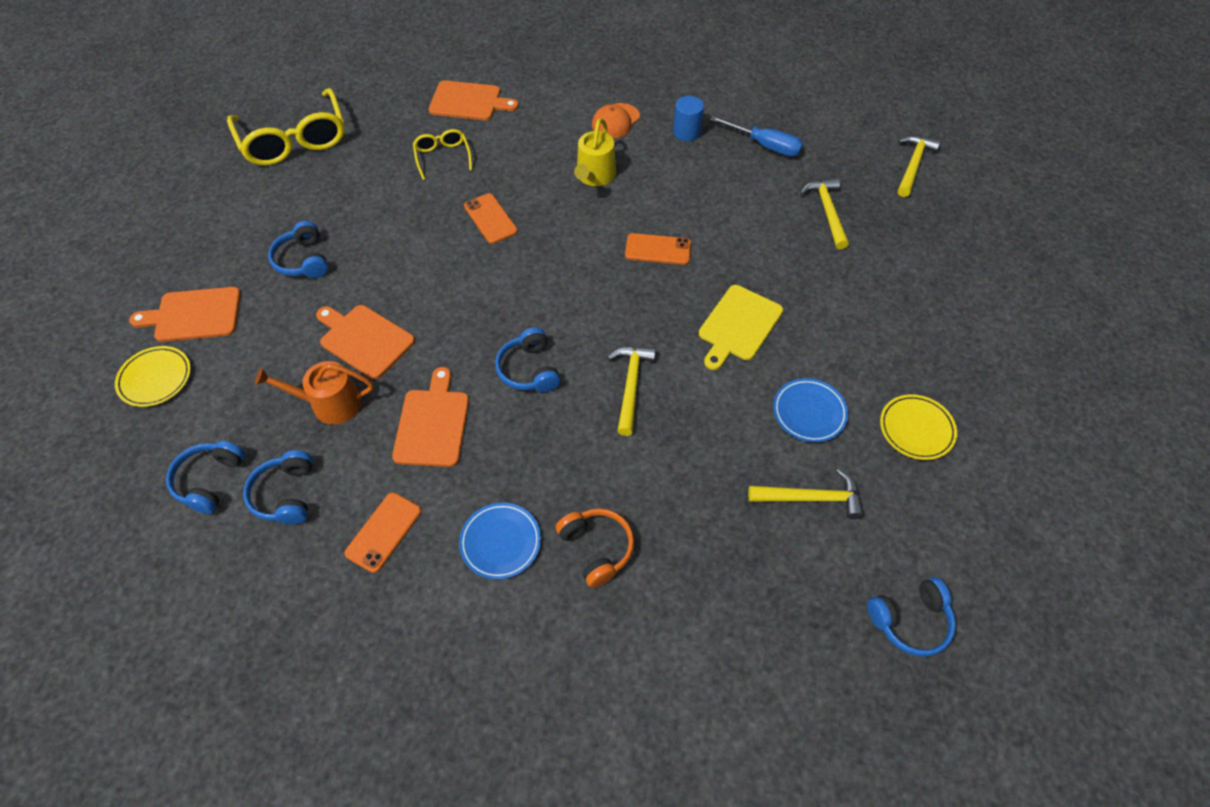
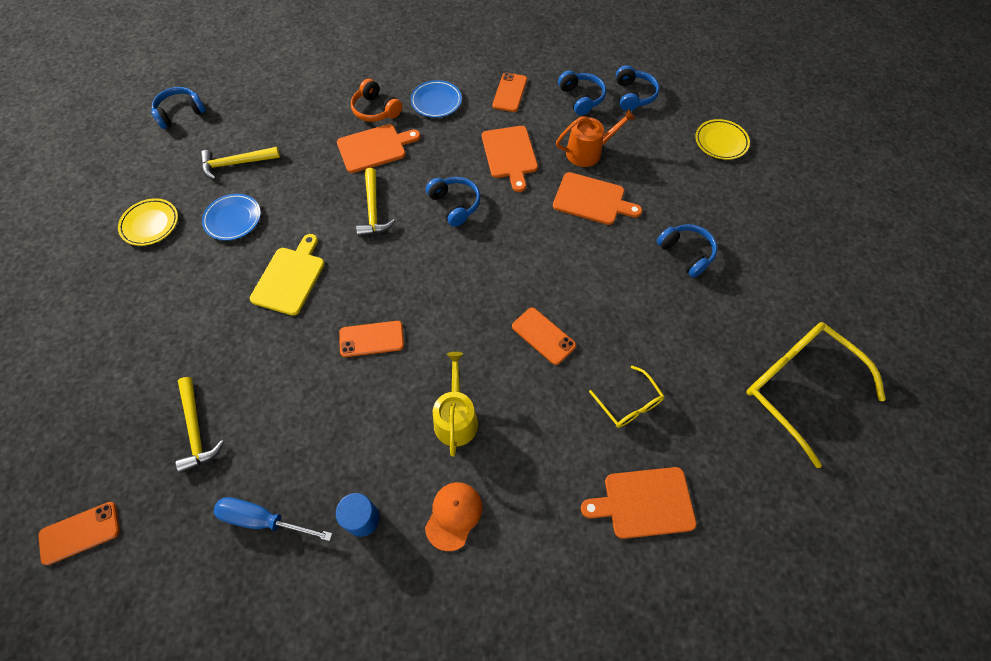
camera: 165 degrees right, 5 degrees up
(194, 315) = (735, 189): orange cutting board -> orange cutting board (374, 148)
(913, 165) = (80, 533): yellow hammer -> orange phone

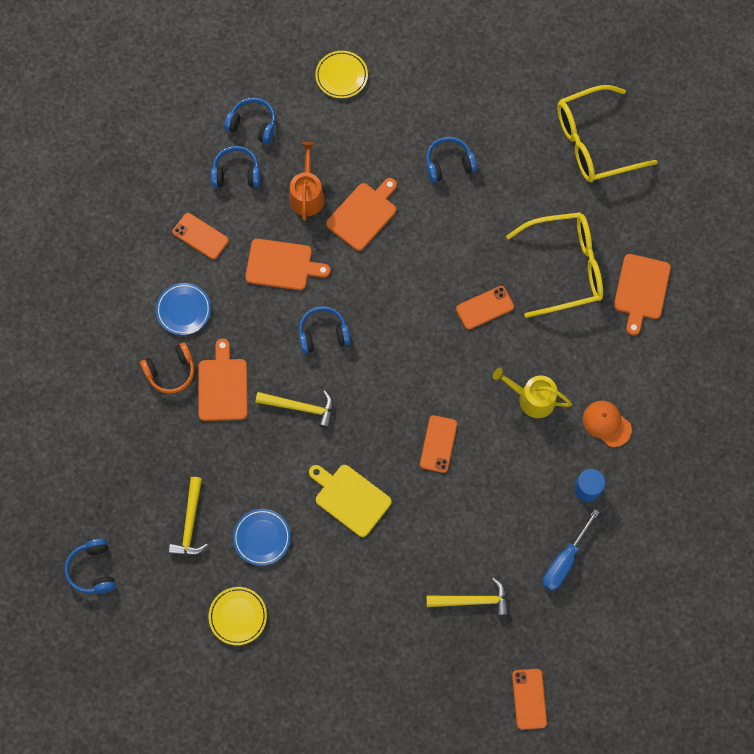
camera: 70 degrees left, 10 degrees up
(629, 403) = (564, 268): yellow glasses -> yellow glasses, size x1.99

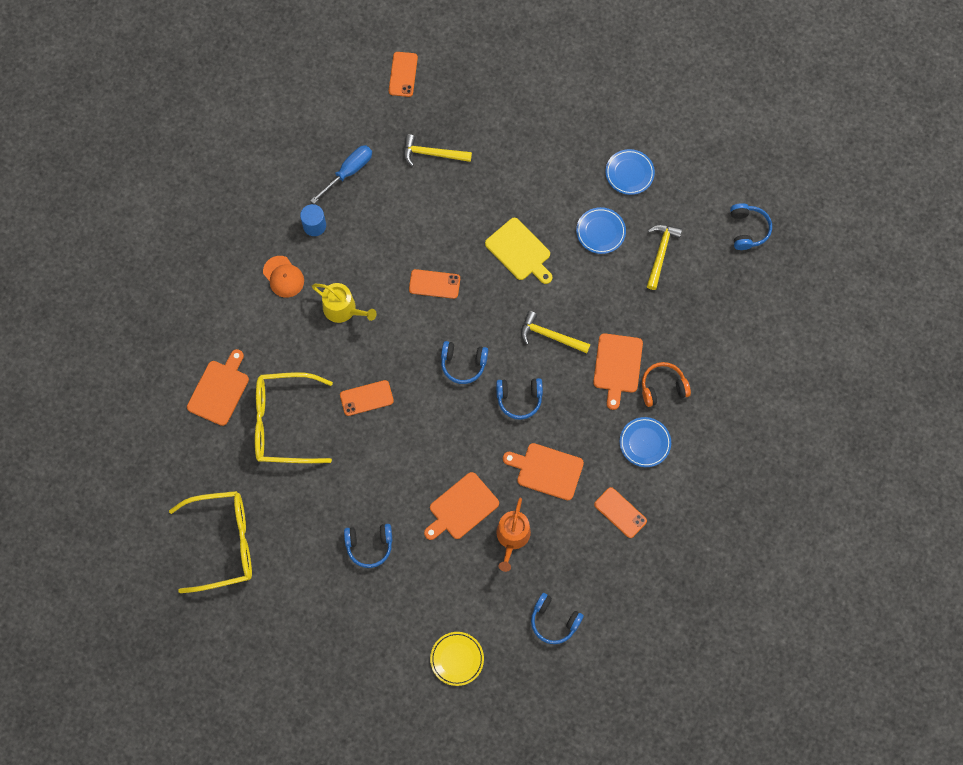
camera: 170 degrees left, 0 degrees up
(236, 173) = (577, 572): blue headphones -> blue headphones (463, 364)
(238, 616) = (629, 173): yellow plate -> blue plate
(438, 444) = (434, 284): orange phone -> orange phone turned 75 degrees clockwise

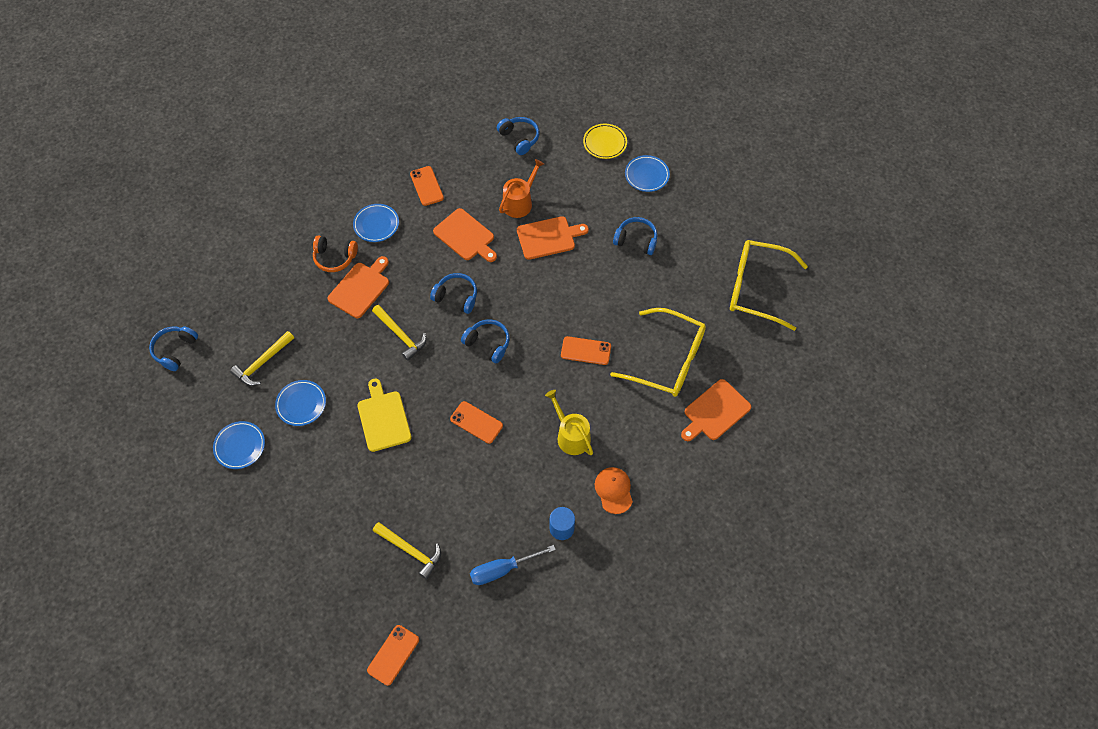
camera: 155 degrees left, 10 degrees down
(392, 635) = (646, 175): none -> blue plate

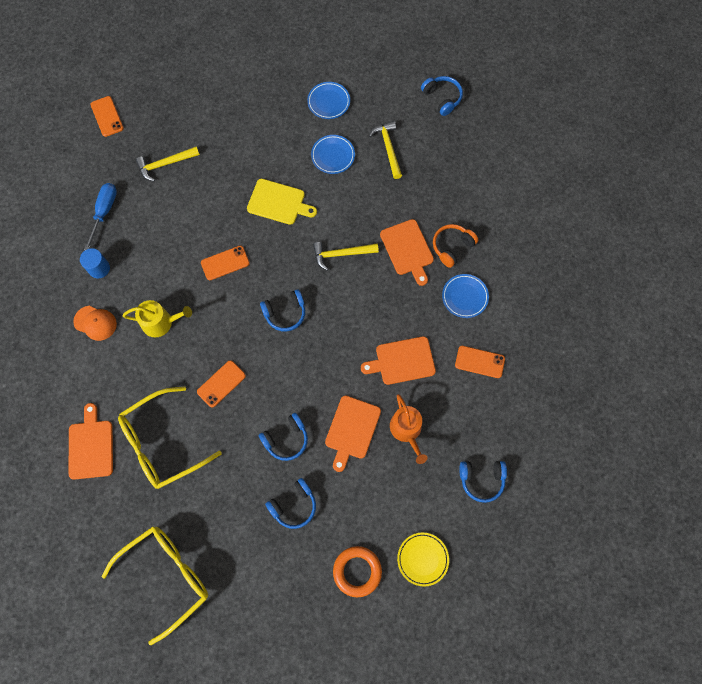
camera: 125 degrees right, 10 degrees up
(456, 297) = (346, 316): blue headphones -> blue headphones (286, 439)
(646, 175) = (357, 571): blue plate -> orange ring

